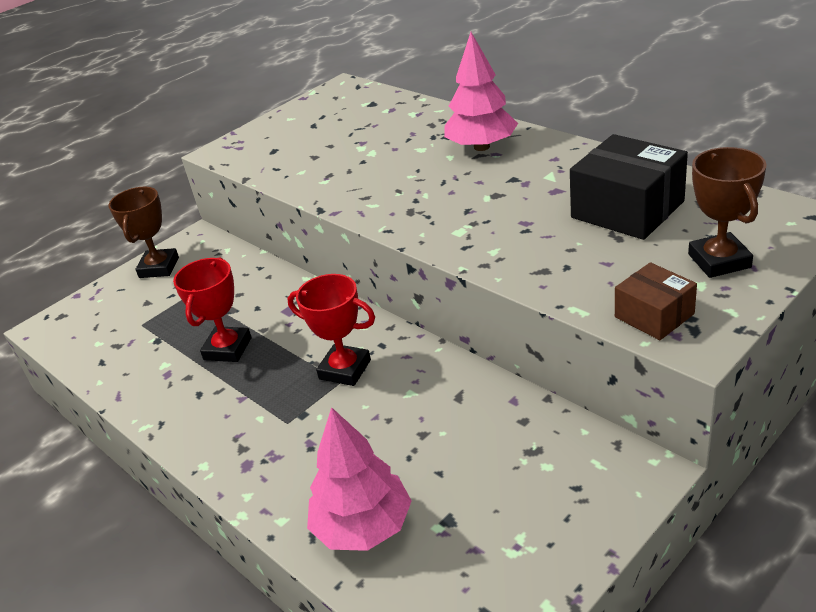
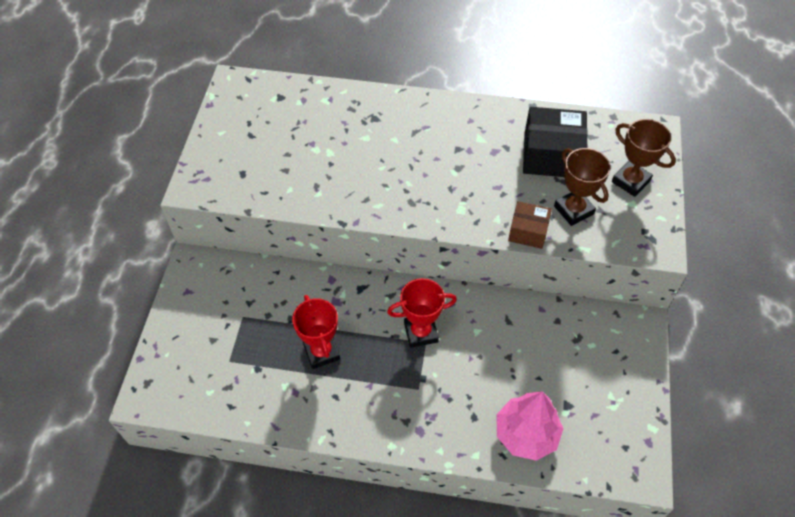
camera: 40 degrees left, 20 degrees up
(159, 267) = (189, 304): brown trophy -> brown trophy (573, 210)
(482, 147) = (410, 123): pink tree -> none
(654, 315) = (626, 236): brown box -> brown box (528, 231)

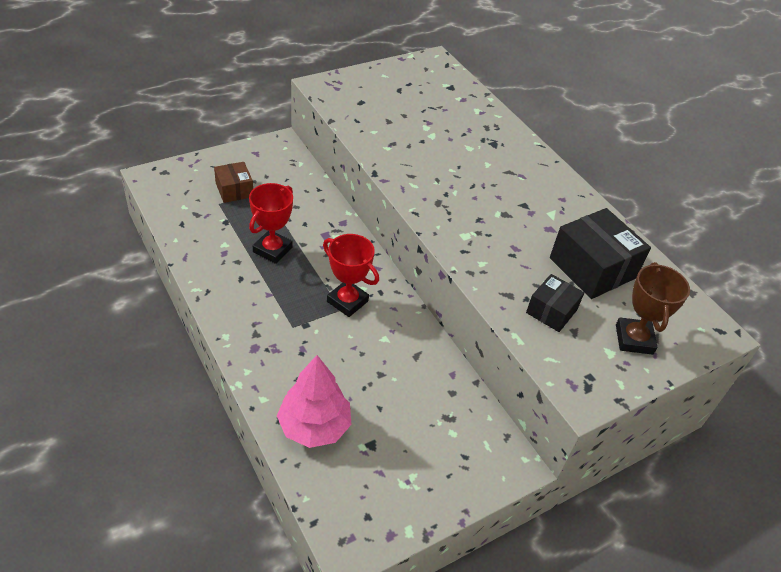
camera: 45 degrees right, 10 degrees down
(528, 231) = (492, 289): brown box -> brown box (234, 190)
(573, 210) = (551, 311): brown trophy -> black box

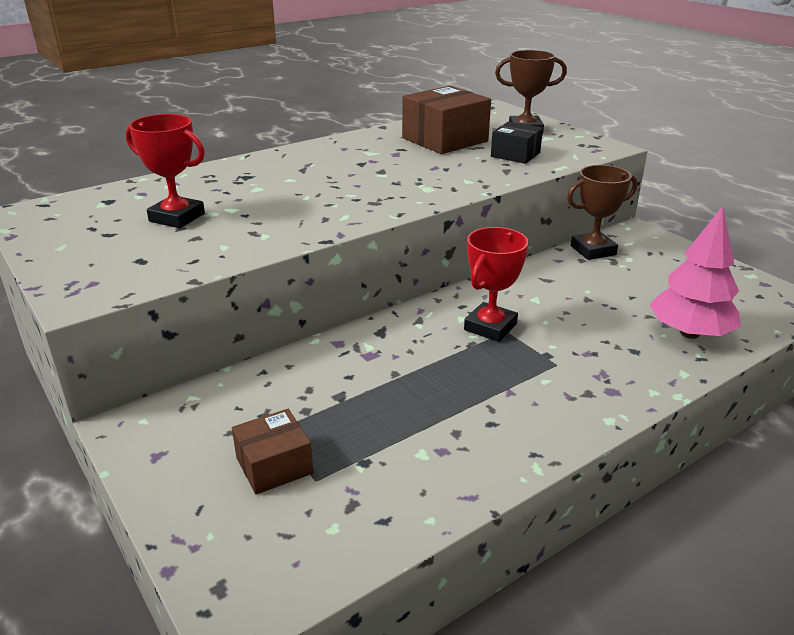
camera: 90 degrees left, 15 degrees down
(272, 250) = (417, 399): red trophy -> red trophy (177, 217)
(471, 408) = (593, 250): none -> brown trophy
(592, 268) = (445, 140): black box -> brown box

